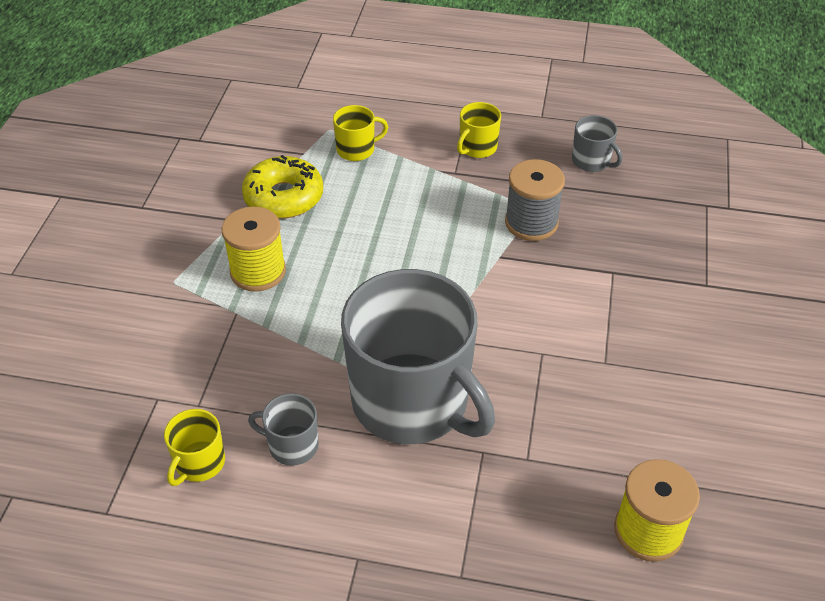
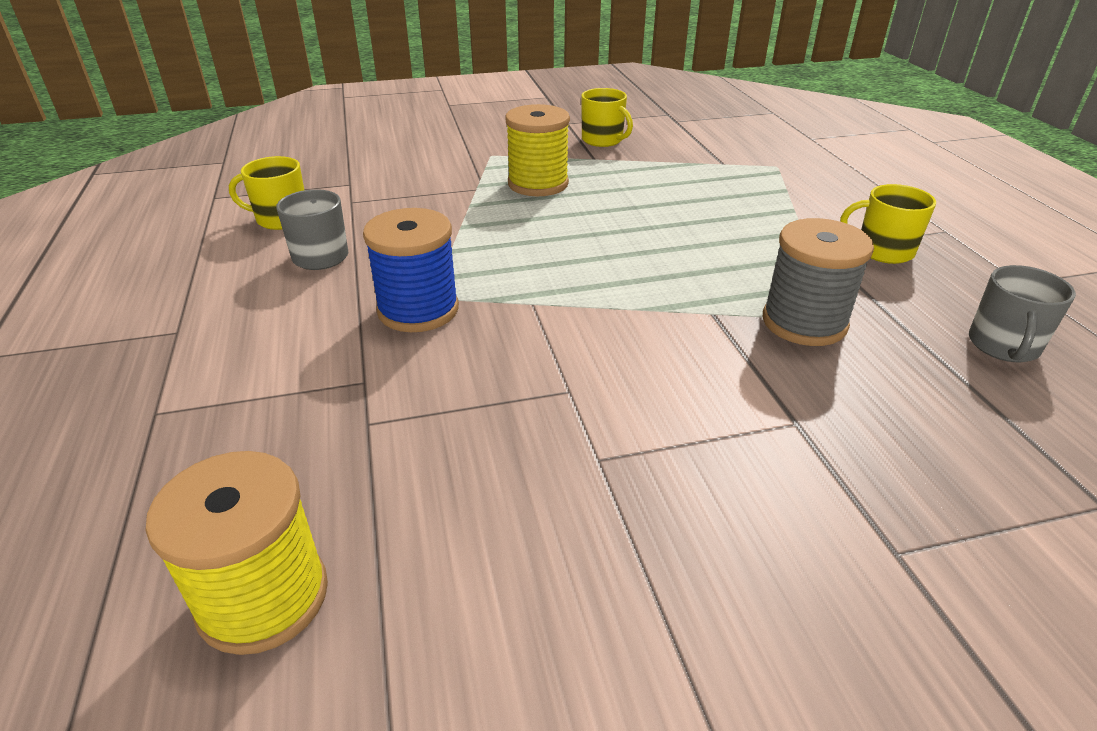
camera: 65 degrees right, 10 degrees down
(284, 197) = (650, 170): yellow donut -> none
(356, 150) = (767, 185): yellow mug -> yellow mug (603, 140)
(412, 402) = (418, 310): grey mug -> blue spool

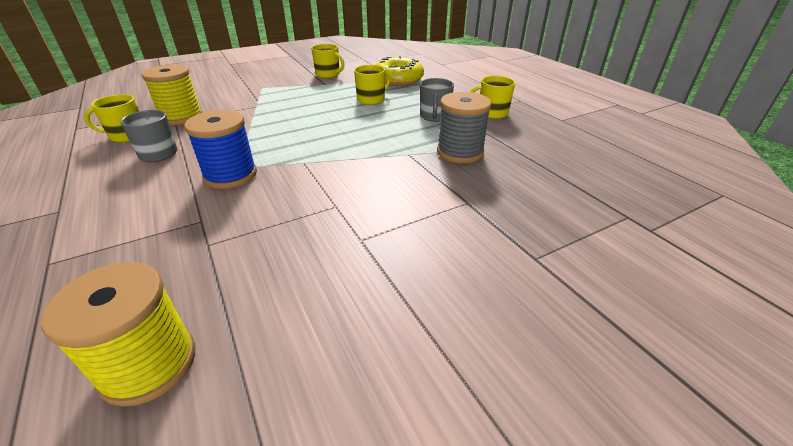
camera: 15 degrees left, 0 degrees up
(538, 184) = (294, 100): yellow spool -> yellow spool (181, 117)
(667, 198) = (371, 99): none -> yellow mug
(723, 163) = (398, 80): none -> yellow donut
(1003, 346) = (561, 150): grey mug -> grey mug (434, 116)

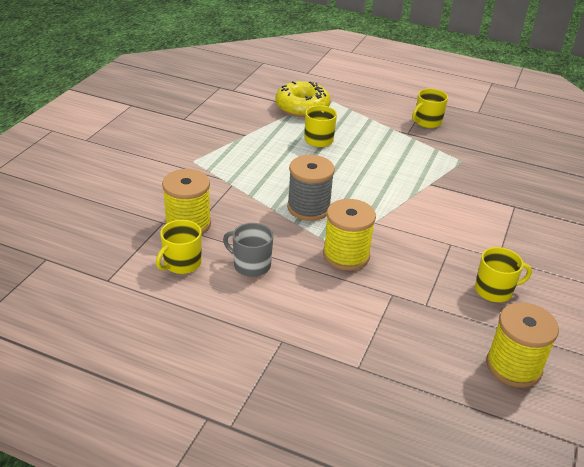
camera: 40 degrees left, 0 degrees up
(230, 175) = (346, 255): blue spool -> yellow spool
(328, 74) = (225, 121): yellow mug -> yellow mug (494, 290)
(434, 116) = (394, 140): grey mug -> none
(460, 152) = (458, 169): grey spool -> grey spool (308, 208)

